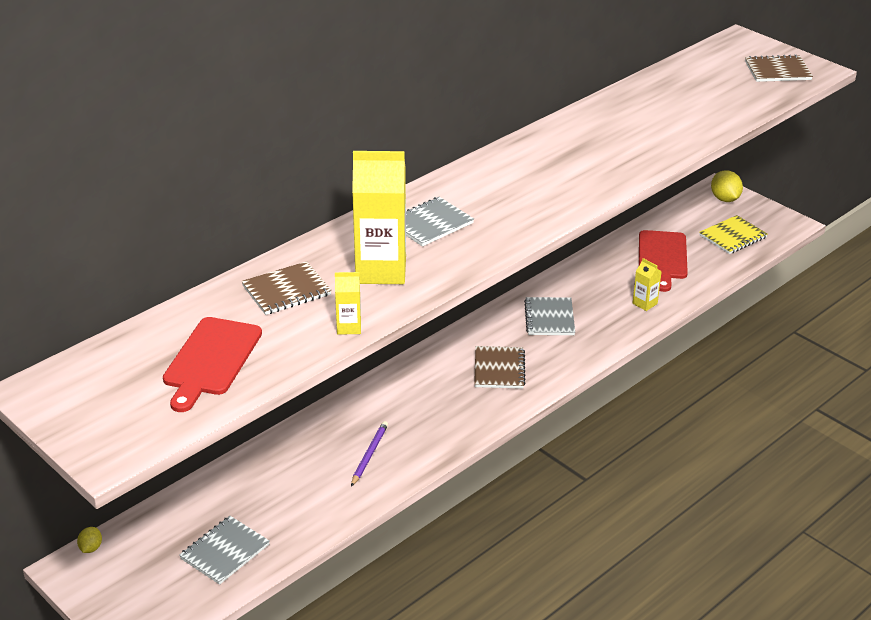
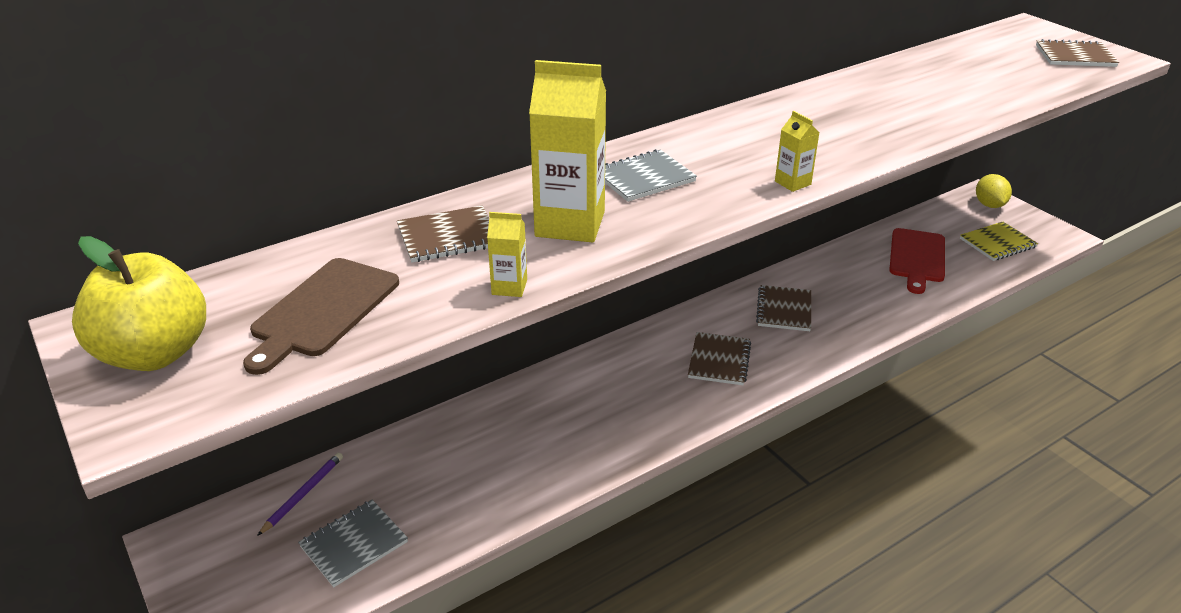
camera: 10 degrees right, 0 degrees up
(91, 548) = (206, 519): yellow lemon -> none
(97, 405) = (155, 353): none -> yellow apple
(211, 360) = (322, 310): red cutting board -> brown cutting board
(369, 455) = (552, 444): purple pencil -> purple pencil (303, 494)
(549, 318) = (784, 310): grey notebook -> brown notebook
(645, 303) = (893, 304): yellow carton -> yellow carton (792, 183)

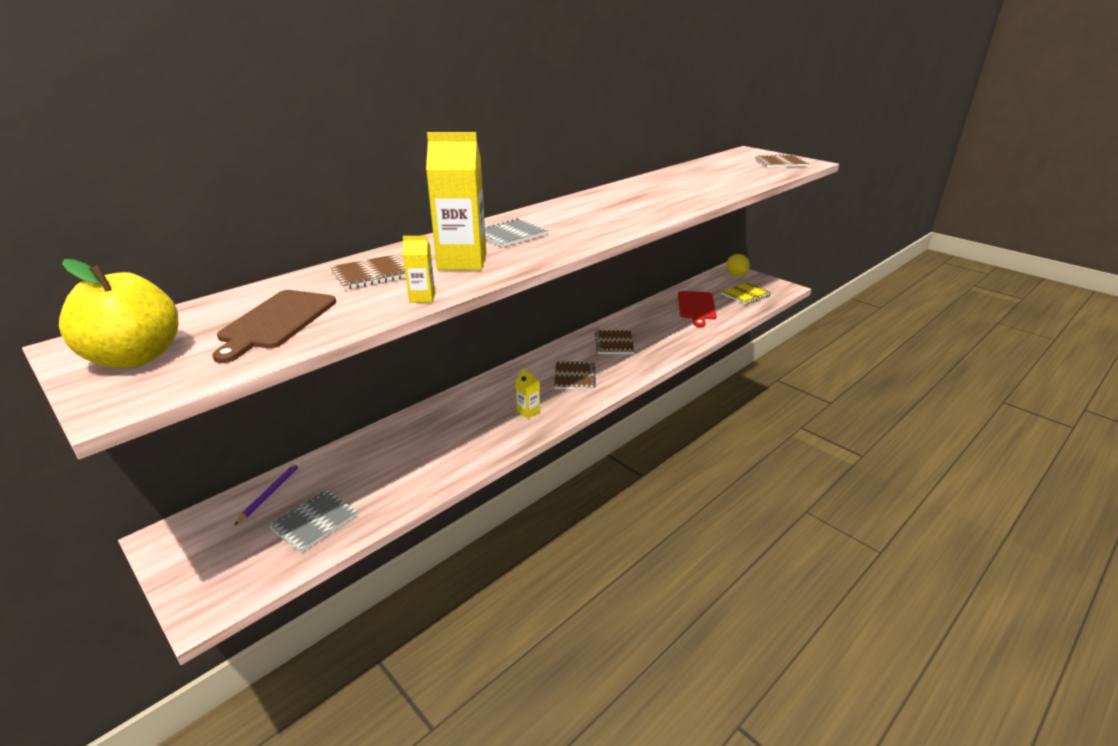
camera: 10 degrees left, 5 degrees down
(792, 183) = (615, 231): yellow carton -> yellow carton (528, 412)

